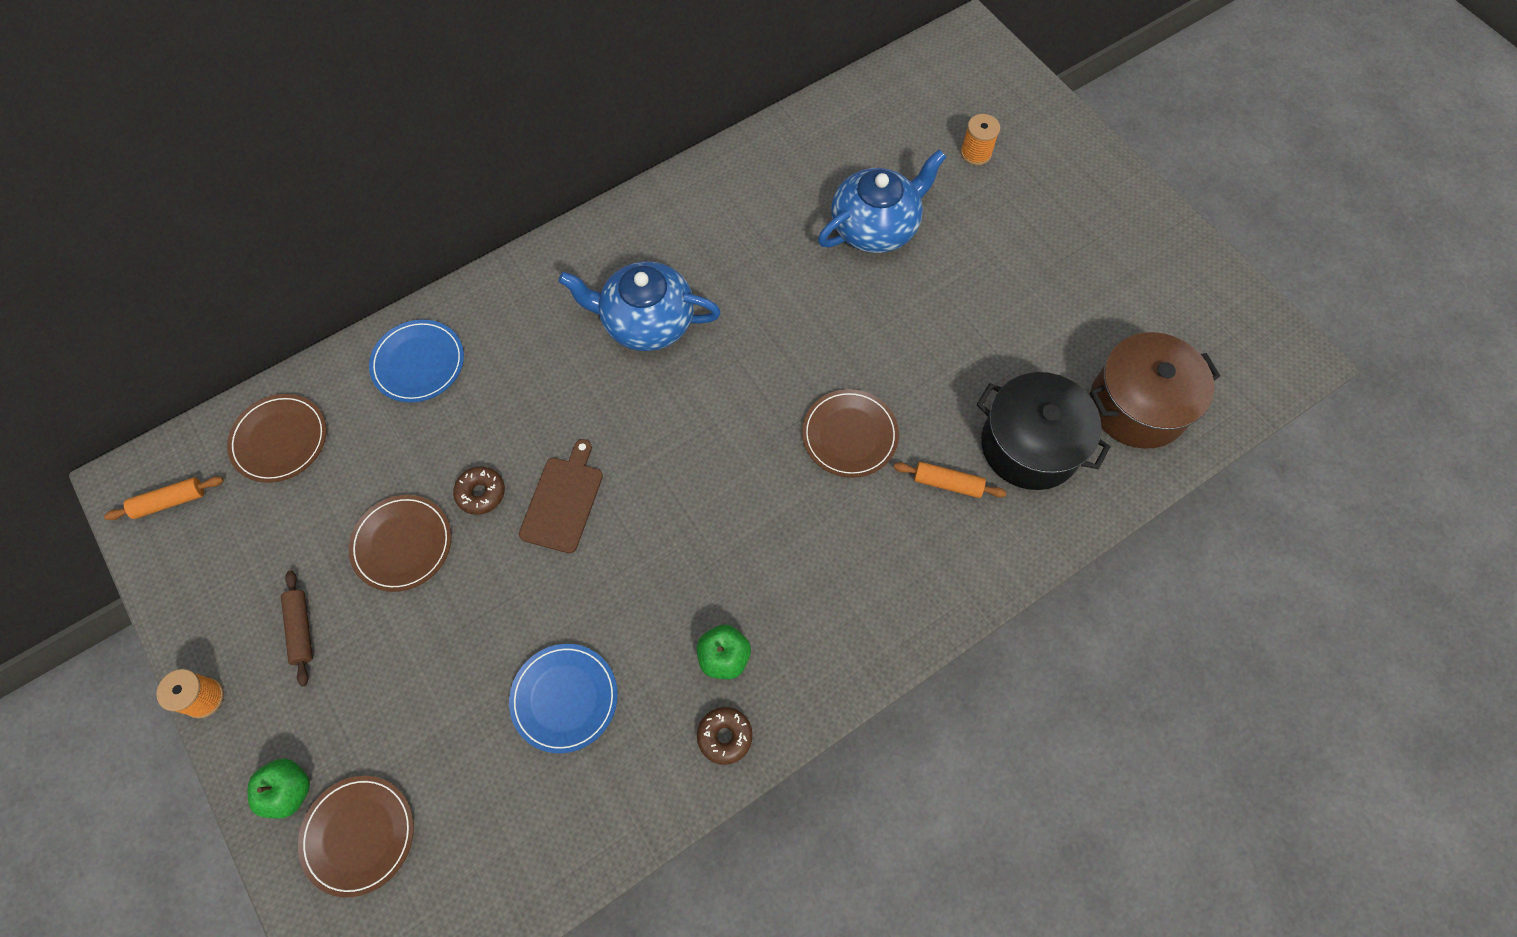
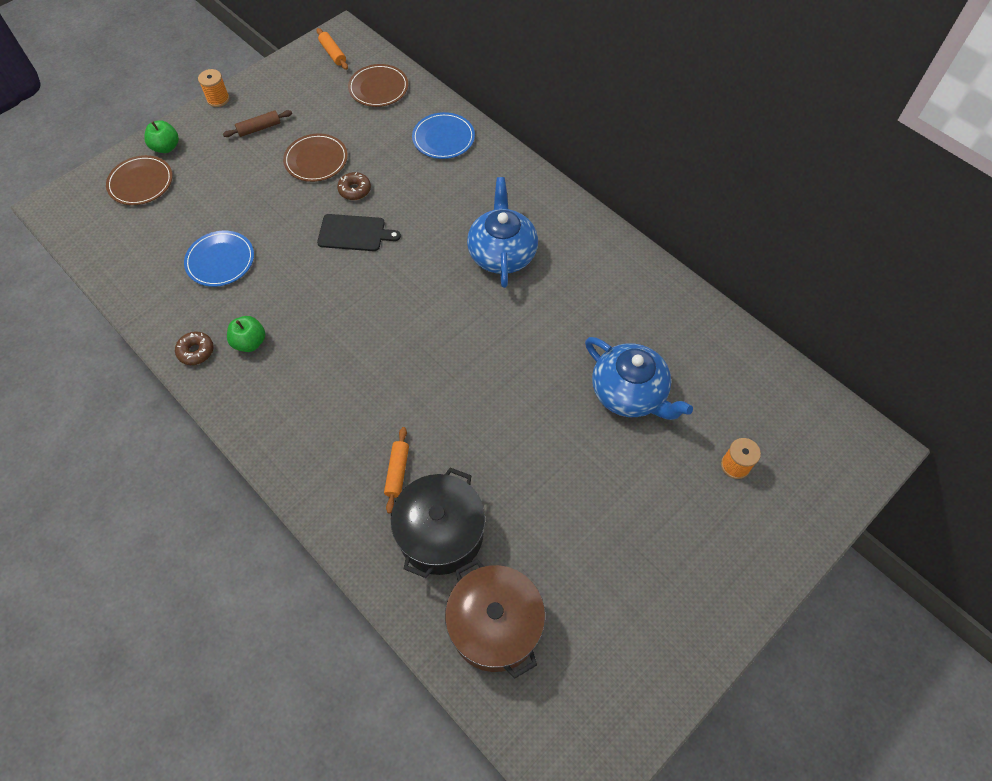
camera: 80 degrees right, 5 degrees down
(563, 501) = (354, 233): brown cutting board -> black cutting board
(849, 435) = (429, 397): brown plate -> none

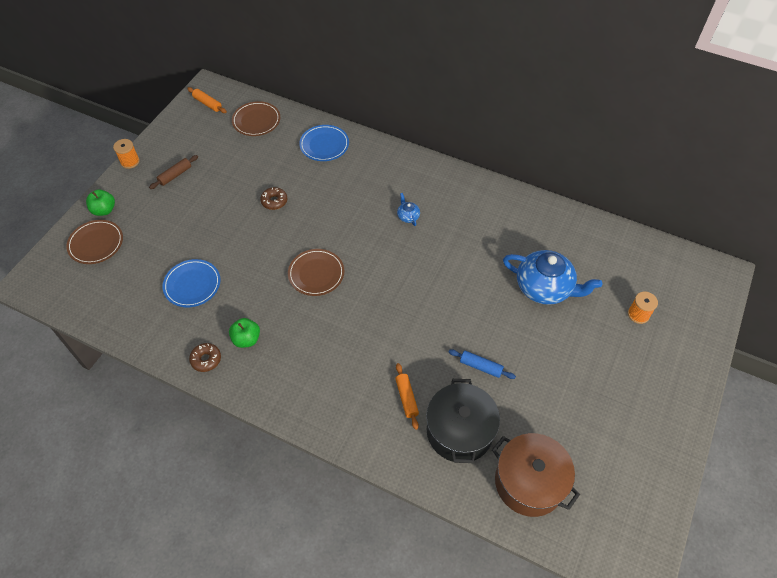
camera: 20 degrees left, 5 degrees down
(316, 160) = (233, 187): brown plate -> brown plate (316, 274)
(354, 233) = (289, 233): black cutting board -> none
(502, 253) = (408, 216): blue teapot -> blue teapot, size x0.42
(503, 464) = (481, 366): none -> blue rolling pin

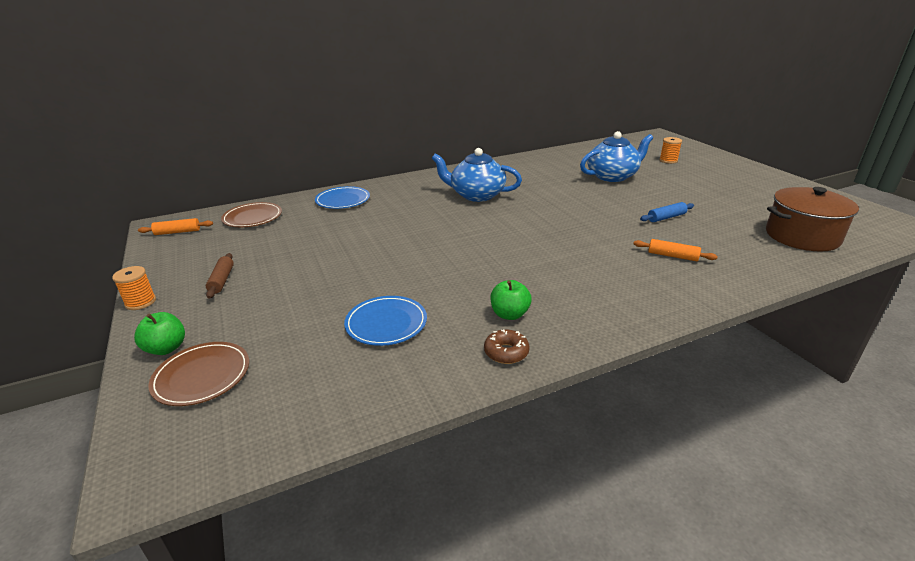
camera: 50 degrees left, 25 degrees down
(274, 201) = (360, 240): brown donut -> none
(316, 274) = (478, 249): brown plate -> none
(408, 216) = (476, 195): blue teapot -> blue teapot, size x2.37
(459, 431) = (729, 246): black pot -> none

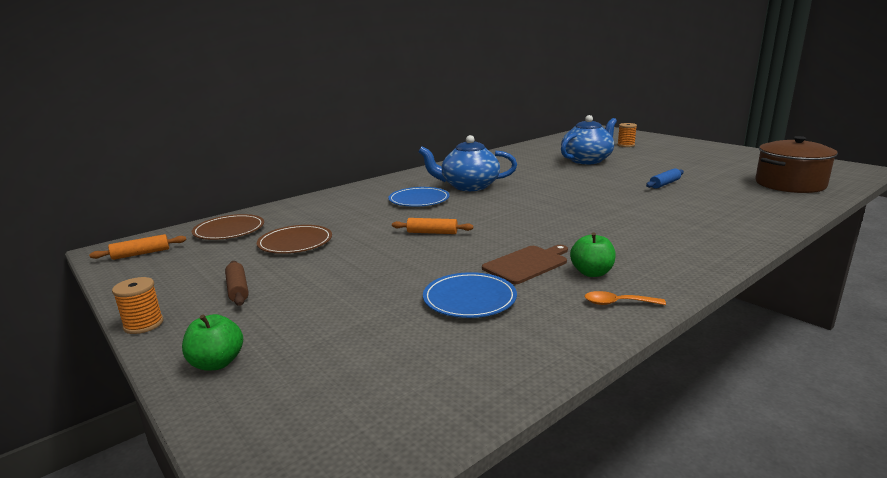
camera: 15 degrees left, 10 degrees down
(202, 376) = (288, 381): brown plate -> brown plate (295, 242)
(343, 200) = (326, 205): blue plate -> blue plate (419, 200)
(461, 294) = (527, 264): none -> brown cutting board
(506, 352) = (618, 303): brown donut -> orange spoon
(672, 256) = (698, 210): orange rolling pin -> orange rolling pin (432, 232)

